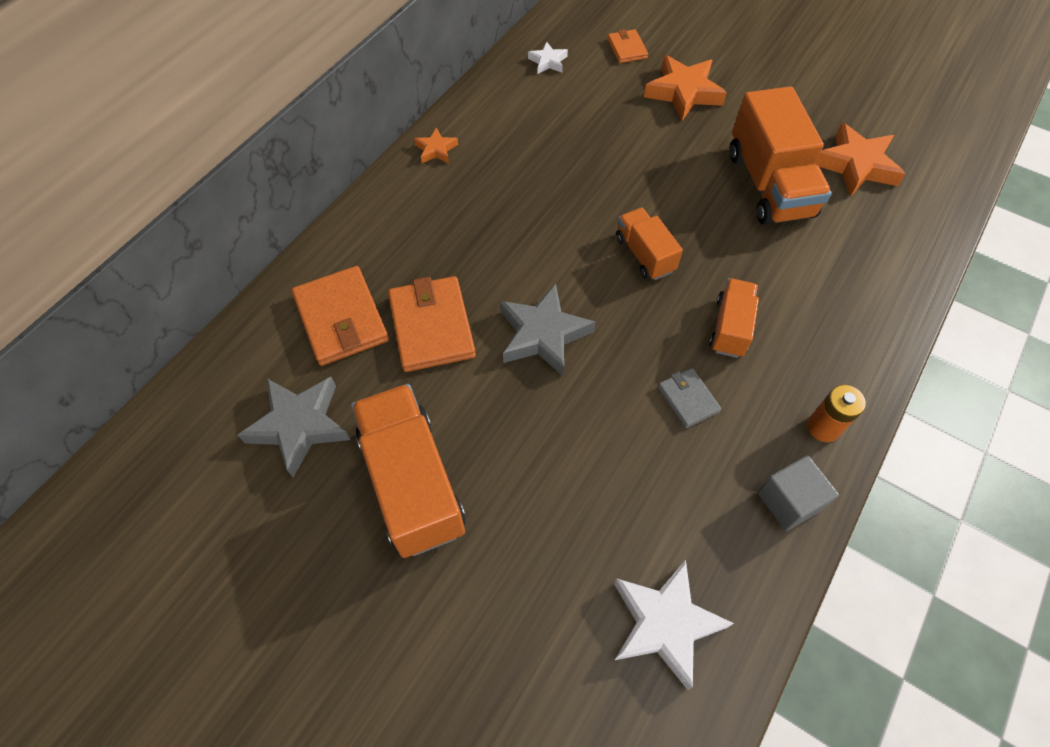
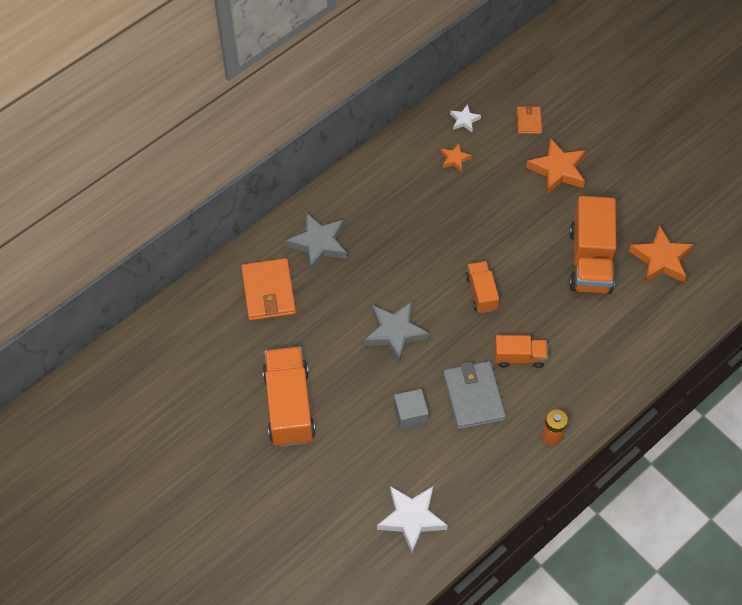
camera: 15 degrees right, 0 degrees up
(299, 426) = (229, 355): grey star -> grey star (318, 244)
(431, 327) = (325, 310): orange wallet -> none
(436, 150) = (361, 179): orange star -> orange star (455, 159)
(688, 399) = (473, 397): grey wallet -> grey wallet, size x1.86
(730, 327) = (519, 357): orange truck -> orange truck turned 60 degrees clockwise
(789, 501) = (511, 472): grey cube -> grey cube (410, 415)

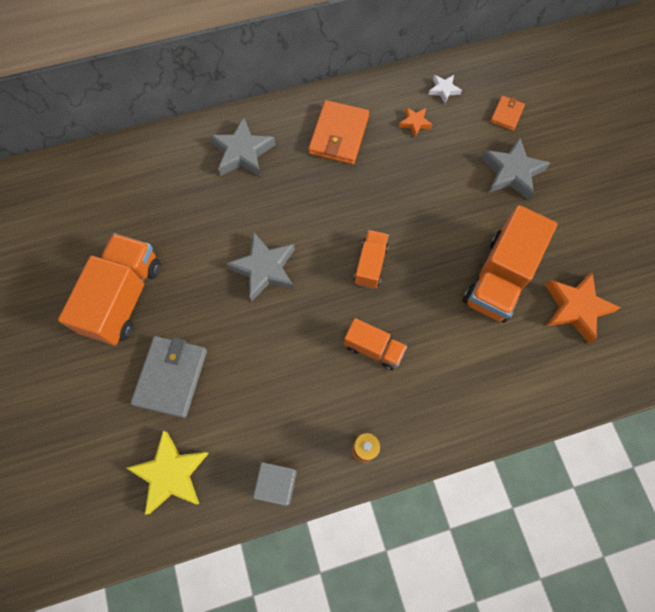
camera: 25 degrees right, 10 degrees up
(268, 291) = (171, 178): orange wallet -> orange wallet (339, 135)
(410, 415) = (232, 361): grey cube -> grey cube (277, 484)
(411, 519) = (171, 473): white star -> yellow star
(473, 397) = (304, 370): grey wallet -> grey wallet (171, 377)
(557, 170) = (511, 172): orange star -> grey star

